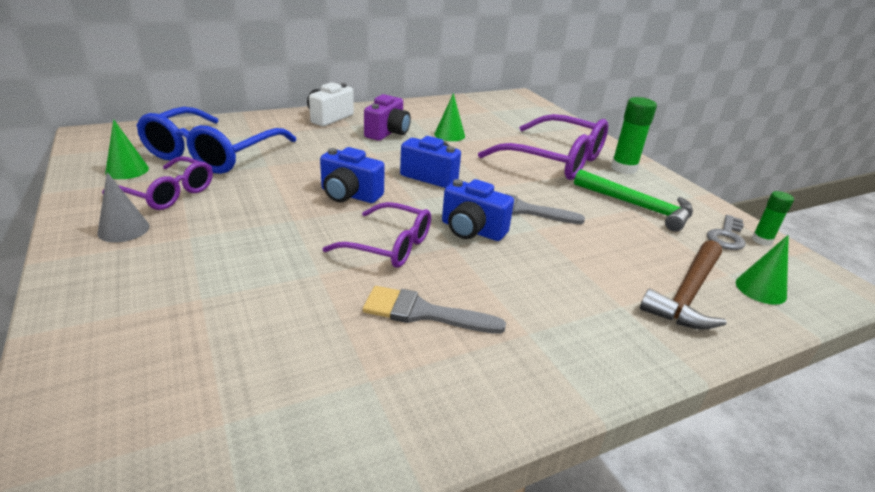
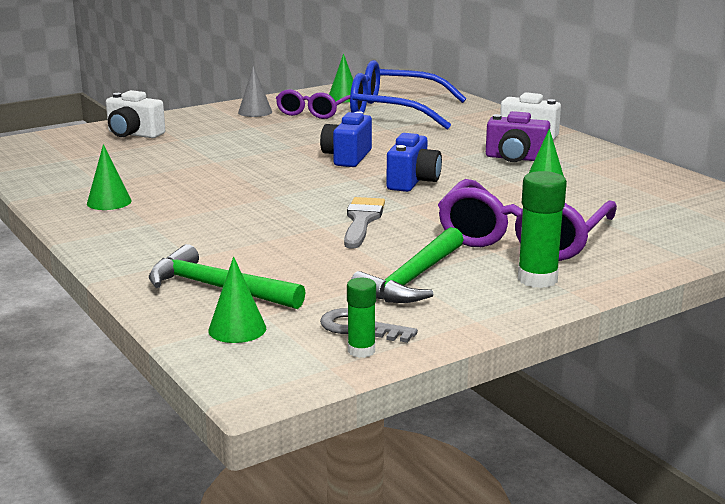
camera: 85 degrees right, 10 degrees down
(137, 343) = (133, 134): none -> white camera
(389, 246) = (263, 176): purple glasses -> none
(423, 312) = (171, 191): grey brush -> none
(452, 369) = (109, 202): none -> green cone
(472, 230) = (305, 201): blue camera -> none
(687, 294) = (217, 288): brown hammer -> green hammer

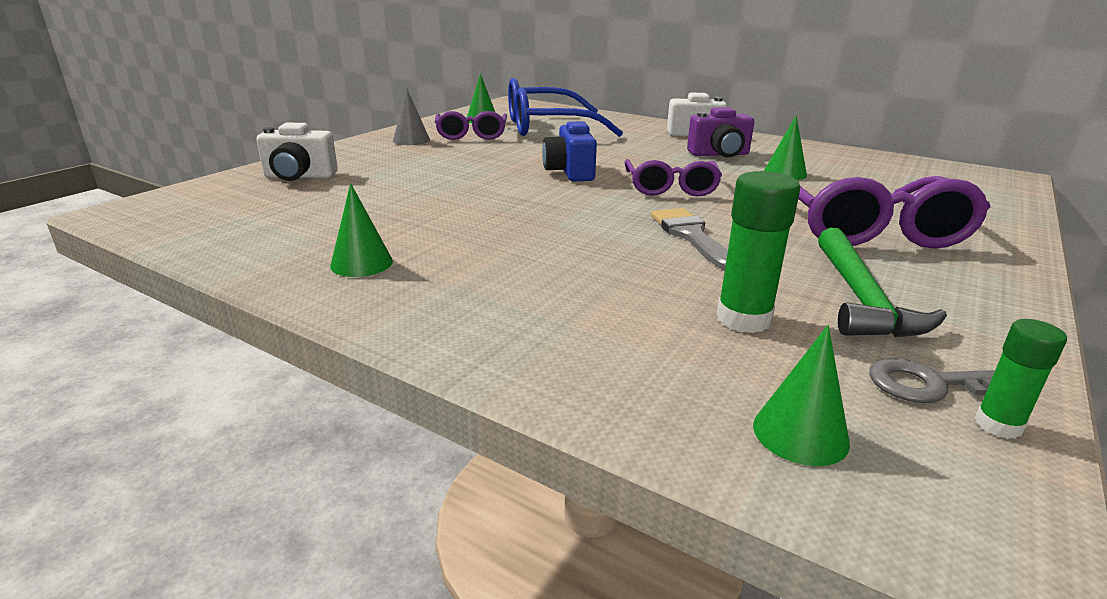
camera: 25 degrees left, 5 degrees up
(217, 288) = (672, 365): green hammer -> none
(412, 182) = (670, 187): blue camera -> purple glasses
(537, 279) = (965, 271): green glue stick -> green glue stick (743, 319)

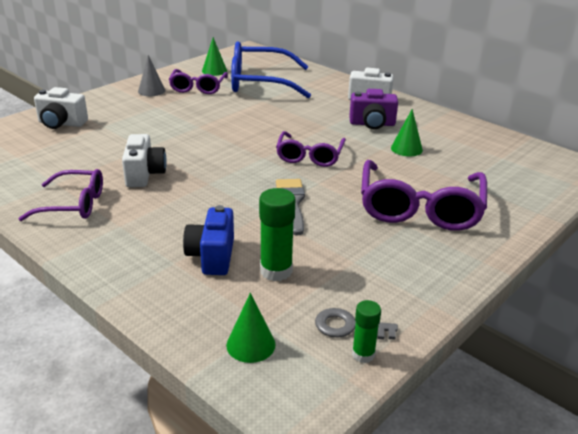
camera: 10 degrees right, 5 degrees up
(361, 263) = (73, 204): green cone -> purple glasses
(454, 221) = (144, 174): none -> white camera
(570, 172) = (247, 134): blue camera -> blue camera (212, 256)
(860, 298) = (362, 264): green hammer -> none

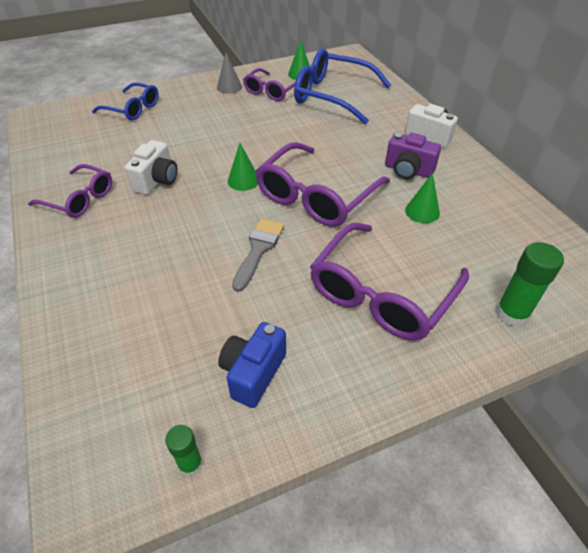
camera: 25 degrees right, 15 degrees up
(61, 123) = (132, 109): white camera -> blue glasses
(212, 256) = (144, 292): blue camera -> blue camera (253, 373)
(250, 344) = (102, 408): green cone -> green cone (243, 180)
(276, 271) = (186, 328): green glue stick -> green glue stick (511, 314)
(309, 156) = (316, 196): purple glasses -> purple glasses, size x1.65
(348, 326) = (202, 422): grey key -> none

